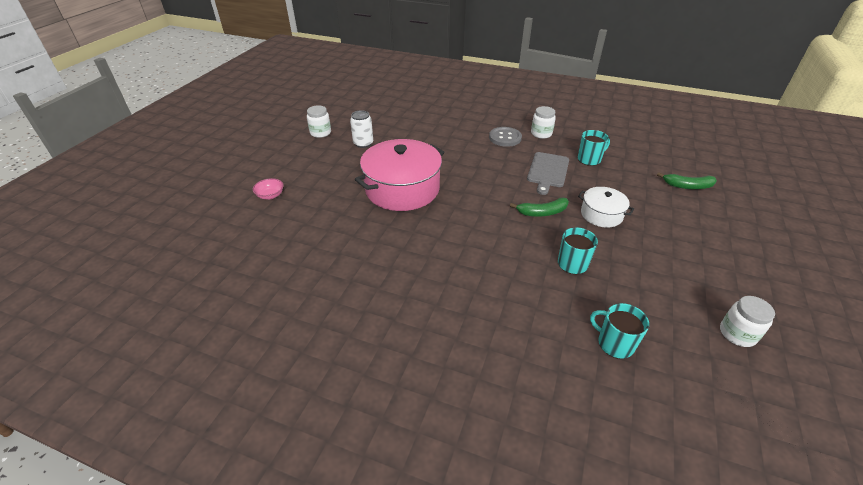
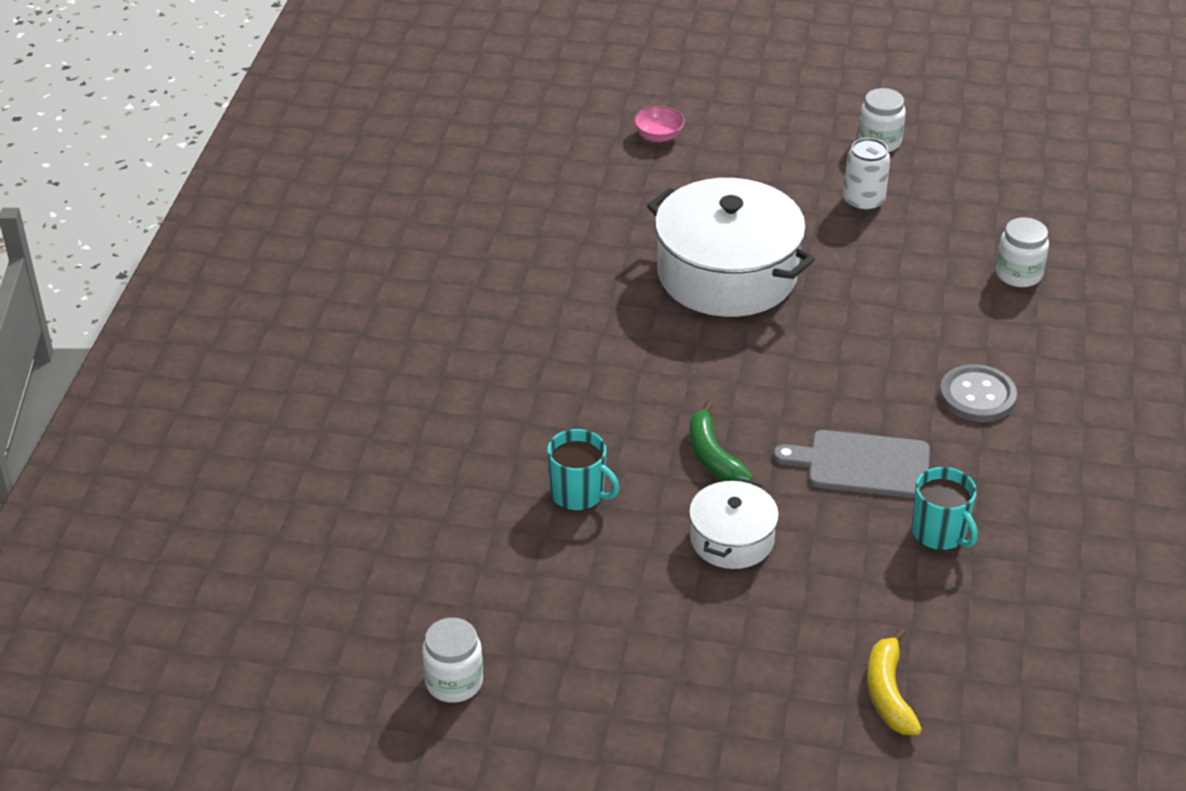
camera: 80 degrees right, 0 degrees up
(402, 189) = (727, 274): pink pot -> white pot
(541, 133) = (1025, 454): white jar -> white jar (1018, 274)
(614, 343) = (411, 533): turquoise mug -> none
(687, 186) = (888, 693): green banana -> yellow banana

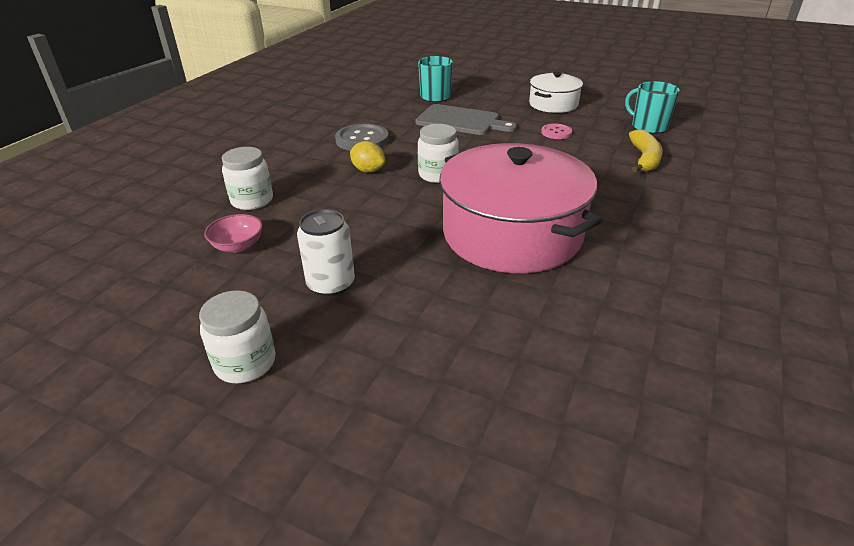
camera: 165 degrees left, 5 degrees down
(454, 682) = (705, 80): white jar -> white jar (438, 175)
(658, 136) = (557, 436): pink bowl -> pink bowl (238, 245)
(713, 456) = (556, 132): green banana -> pink button
(727, 274) = (512, 234): white pot -> pink pot
(888, 693) = (493, 64): yellow banana -> yellow banana (644, 159)
(927, 338) = (368, 170): none -> yellow lemon

